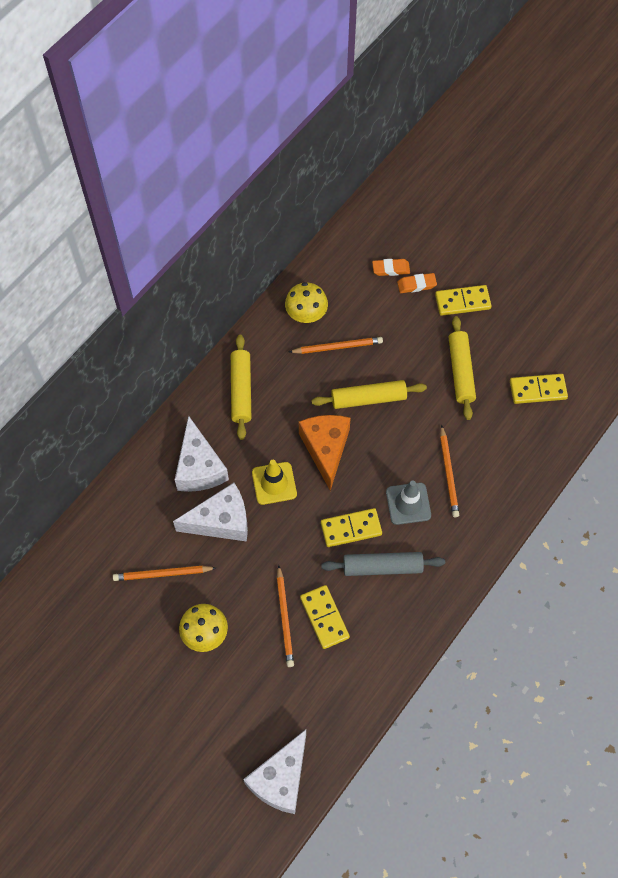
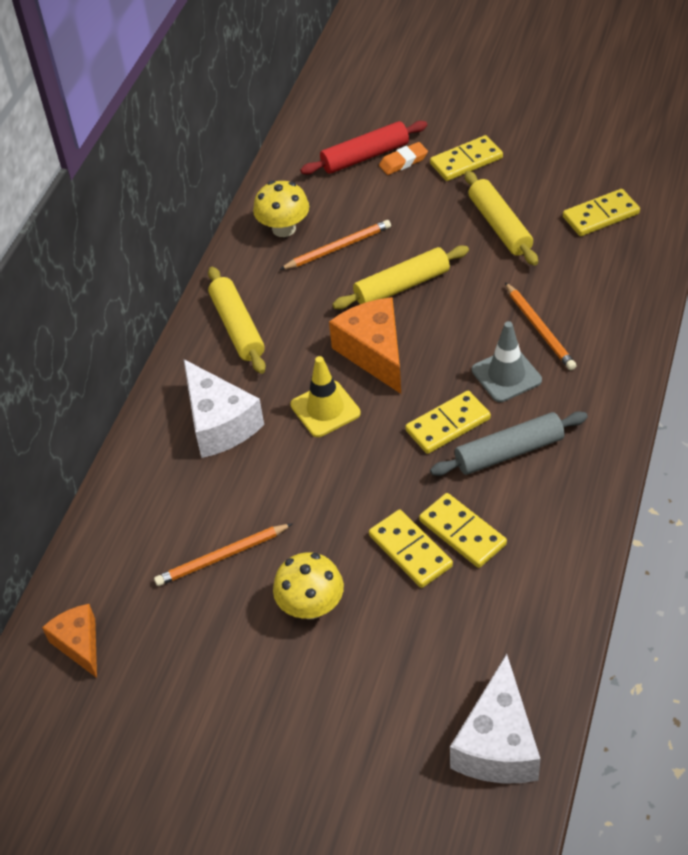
camera: 15 degrees left, 15 degrees down
(51, 603) = (79, 644): none -> orange cheese
(221, 521) = (275, 472): white cheese -> none
(285, 618) = (410, 551): orange pencil -> yellow domino
(391, 269) = (365, 156): orange eraser -> red rolling pin

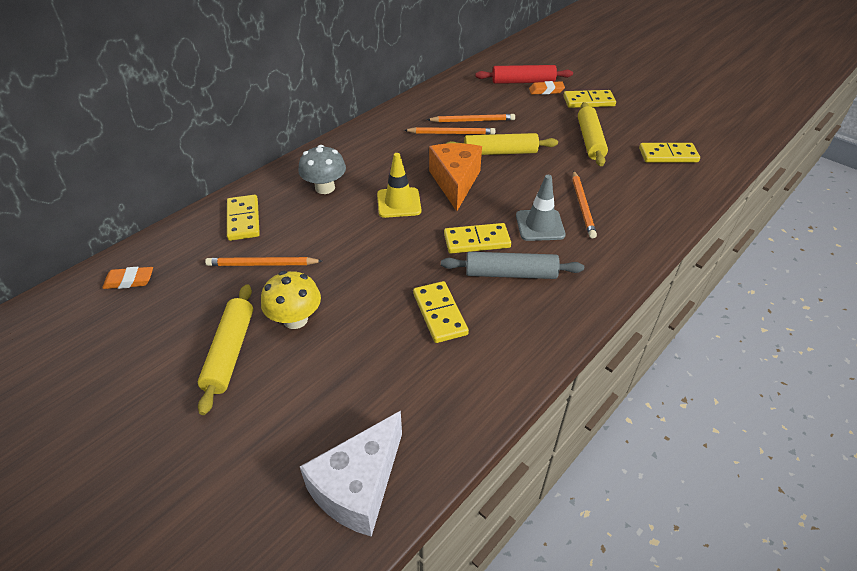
camera: 20 degrees right, 5 degrees down
(79, 644) = (129, 281): orange cheese -> orange eraser
(219, 423) = (325, 188): white cheese -> grey mushroom
(237, 327) = (377, 141): yellow rolling pin -> yellow rolling pin (230, 352)
(284, 228) = (445, 102): yellow mushroom -> none
(323, 278) = (451, 133): none -> orange pencil
(410, 551) = (393, 311): yellow domino -> yellow domino (243, 220)

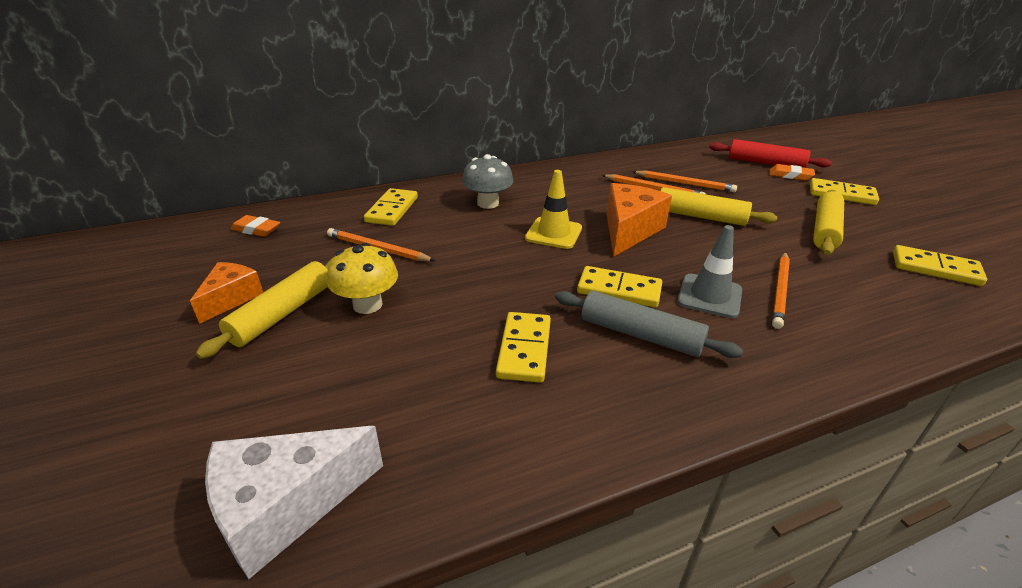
camera: 25 degrees right, 10 degrees down
(171, 355) = (231, 298): none -> orange cheese

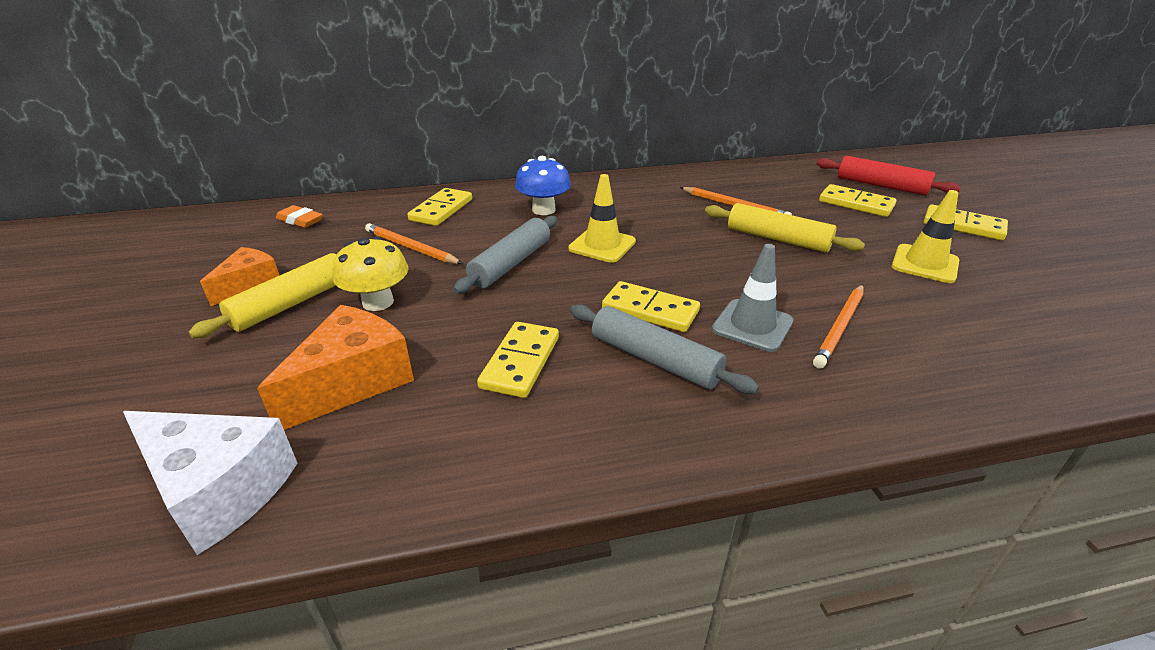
camera: 10 degrees right, 0 degrees up
(286, 507) = (219, 490): white cheese -> white cheese turned 135 degrees counterclockwise
(478, 257) = (511, 263): none -> grey rolling pin
(488, 203) = (543, 210): grey mushroom -> blue mushroom
(629, 230) = (688, 248): orange cheese -> orange cheese (352, 382)
(684, 183) = (773, 202): orange pencil -> none
(790, 175) = (906, 201): orange eraser -> none
(824, 230) = (924, 264): yellow rolling pin -> yellow traffic cone
(935, 268) = (1051, 318): yellow domino -> yellow domino (856, 204)

